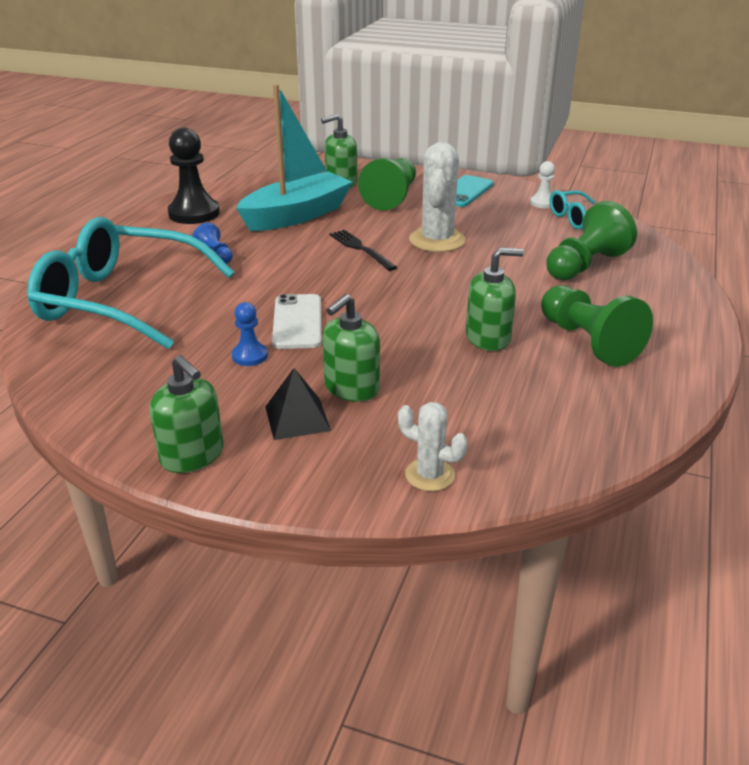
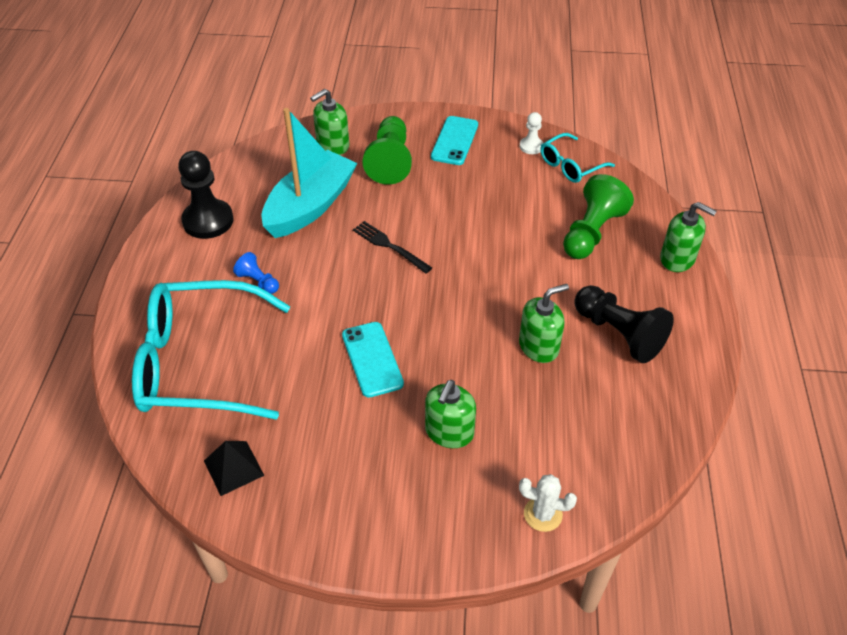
camera: 15 degrees left, 15 degrees up
(192, 455) = (353, 538): green soap dispenser -> green soap dispenser (677, 259)
(250, 356) = (349, 412): blue pawn -> none
(297, 322) = (372, 359): white phone -> turquoise phone
(297, 418) = (419, 477): black pyramid -> black pyramid (233, 468)
(437, 240) = (454, 220): white cactus -> none
(588, 342) = (619, 334): green pawn -> black pawn

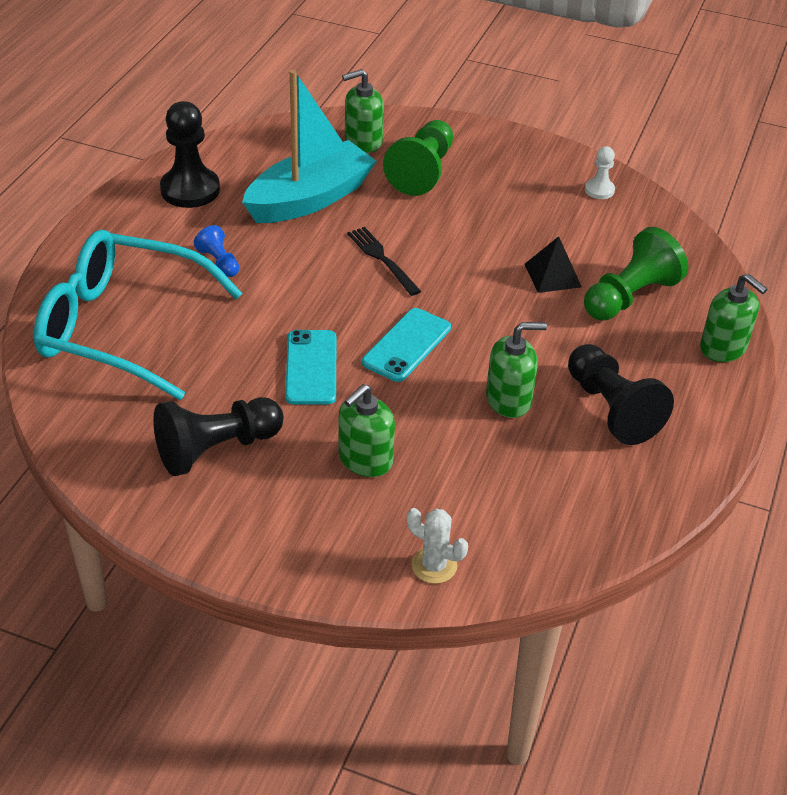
camera: 15 degrees right, 5 degrees down
(233, 468) = (116, 435): black pyramid -> black pyramid (552, 275)
(324, 457) = (216, 449): none -> black pawn
(454, 141) = (509, 165): turquoise phone -> turquoise phone (406, 345)
(570, 165) = (638, 220): turquoise glasses -> none

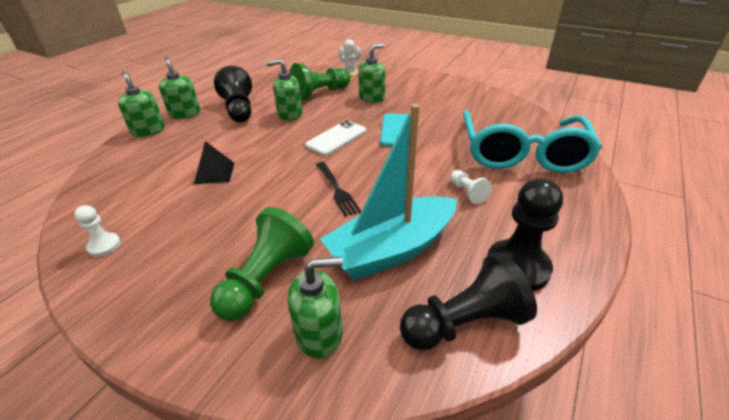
camera: 170 degrees left, 5 degrees down
(121, 327) = (522, 153): turquoise glasses -> turquoise glasses turned 75 degrees clockwise
(216, 449) = (445, 103): black pawn -> black pawn (464, 323)
(219, 262) = (467, 192): blue pawn -> white pawn
(406, 345) = (336, 138): turquoise phone -> white phone
(630, 297) = (174, 158): green pawn -> green pawn (320, 93)
(702, 392) = (185, 114): none -> green soap dispenser

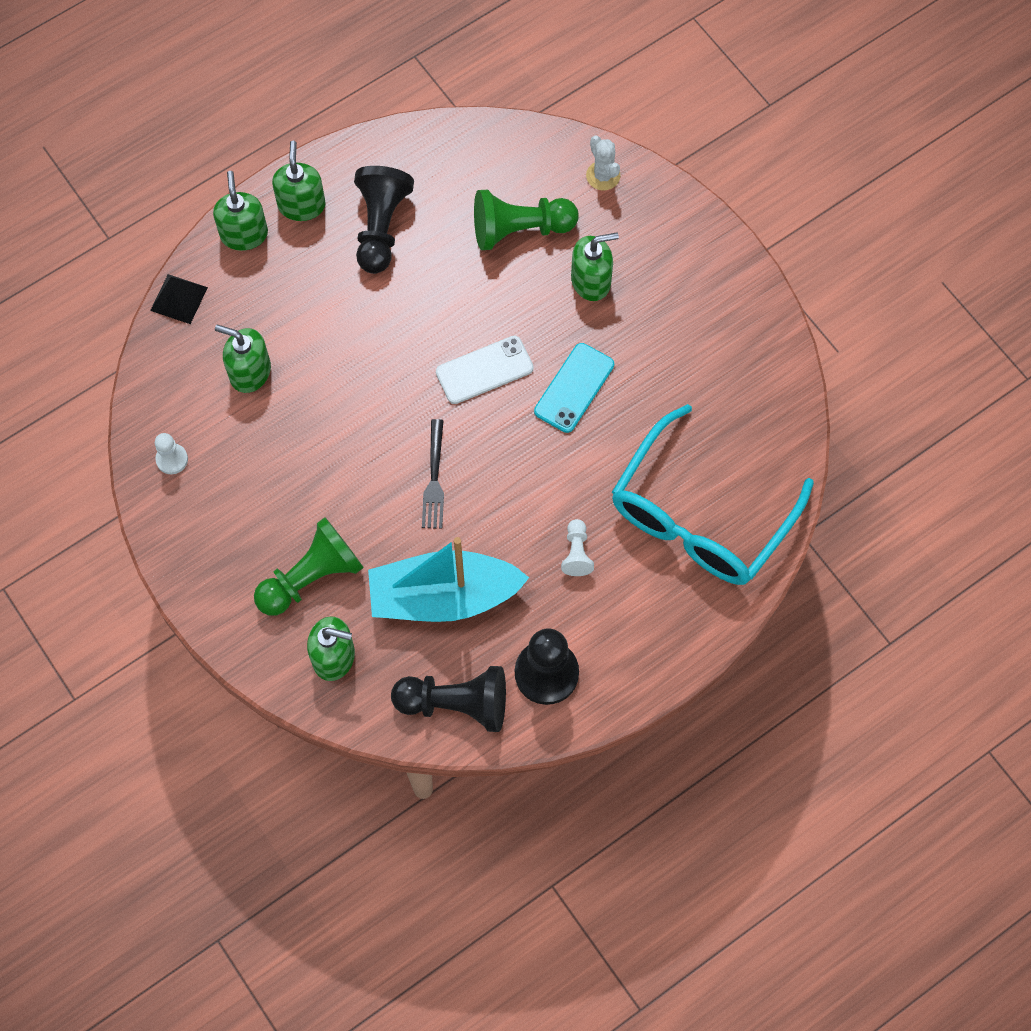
camera: 25 degrees right, 30 degrees up
(214, 173) = (307, 380): black pyramid -> black pyramid (179, 299)
(290, 114) = (448, 276): green soap dispenser -> green soap dispenser (250, 372)

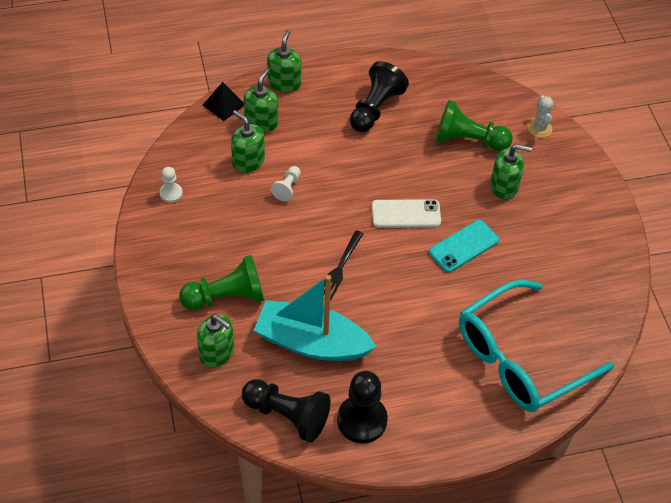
camera: 20 degrees right, 15 degrees down
(301, 205) = (329, 79): green soap dispenser -> green soap dispenser (261, 122)
(576, 553) = (419, 350): white pawn -> white pawn (287, 188)

